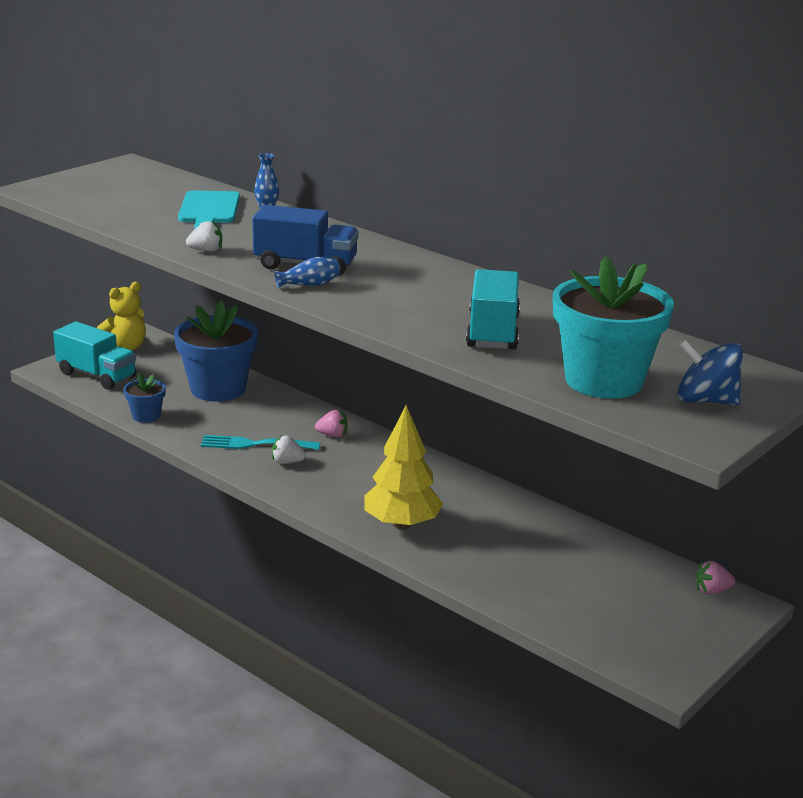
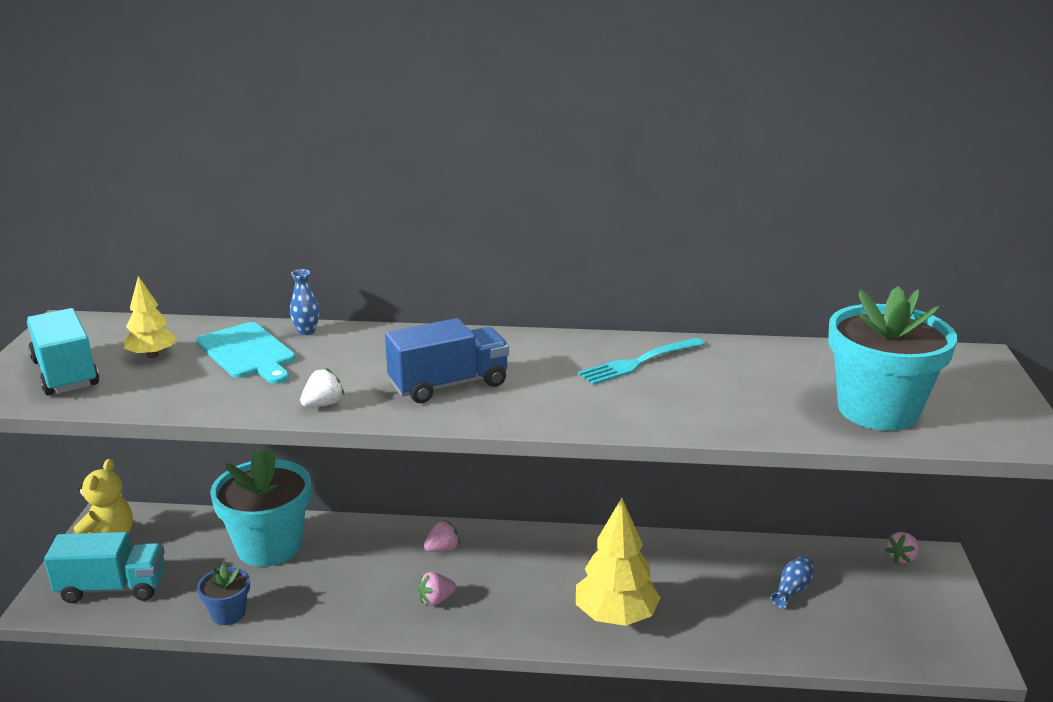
camera: 35 degrees left, 0 degrees up
(150, 194) = (152, 355): none -> yellow tree
(218, 389) = (269, 546): blue flower pot -> turquoise flower pot
(255, 444) = (382, 594): turquoise fork -> turquoise fork (639, 362)
(287, 462) = (436, 600): white strawberry -> pink strawberry
(309, 285) = (489, 406): blue vase -> blue vase (792, 589)
(492, 332) = (721, 395): turquoise truck -> turquoise truck (65, 373)
(705, 401) = (968, 398): blue spinning top -> none

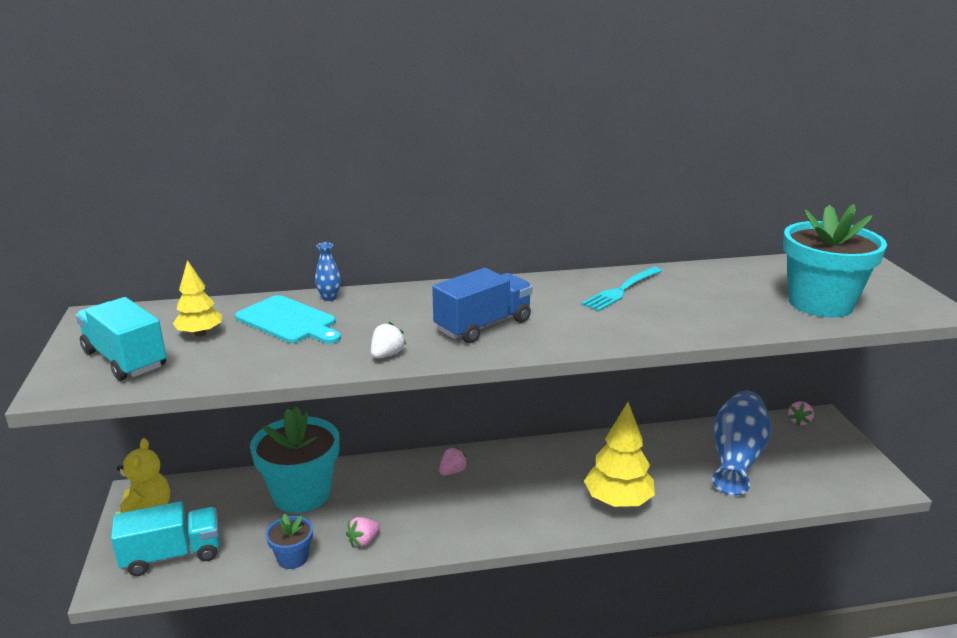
camera: 15 degrees left, 0 degrees up
(436, 600) = (468, 514): pink strawberry -> pink strawberry (363, 541)
(792, 589) = (736, 457): blue vase -> blue vase, size x2.45

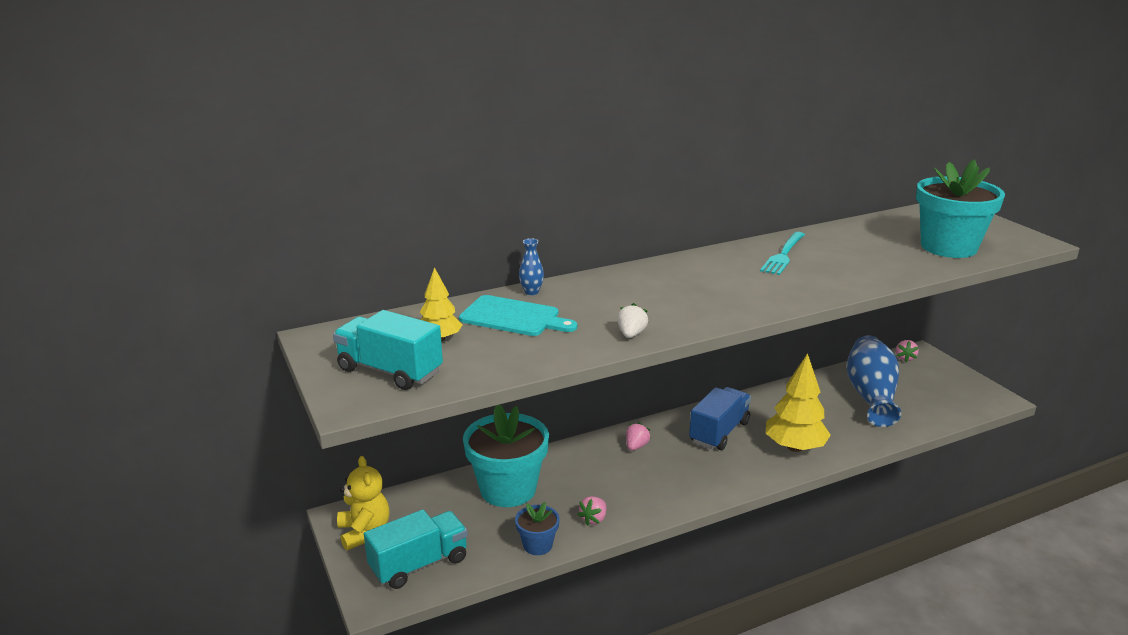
camera: 15 degrees left, 0 degrees up
(483, 325) = (692, 299): blue truck -> blue truck (719, 432)

